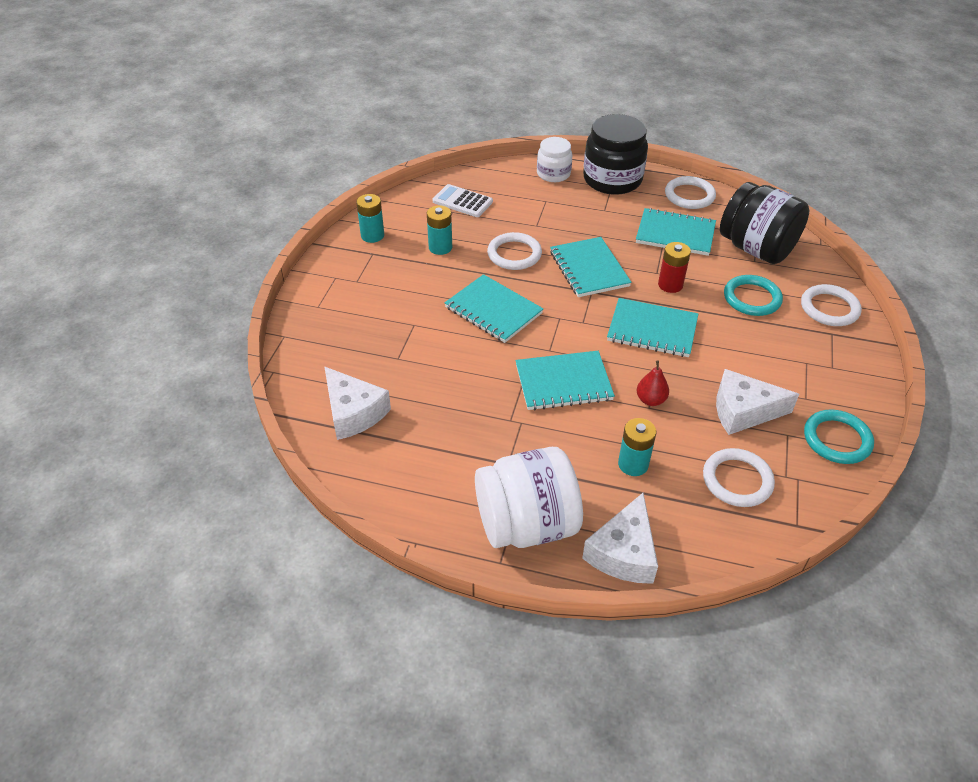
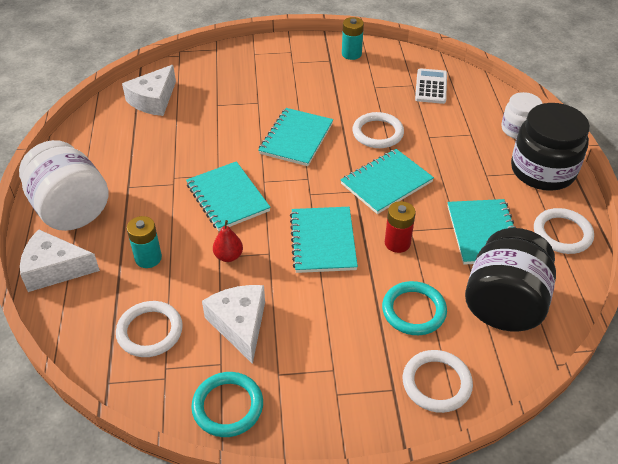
camera: 70 degrees right, 0 degrees up
(440, 247) = (359, 91): turquoise battery -> none

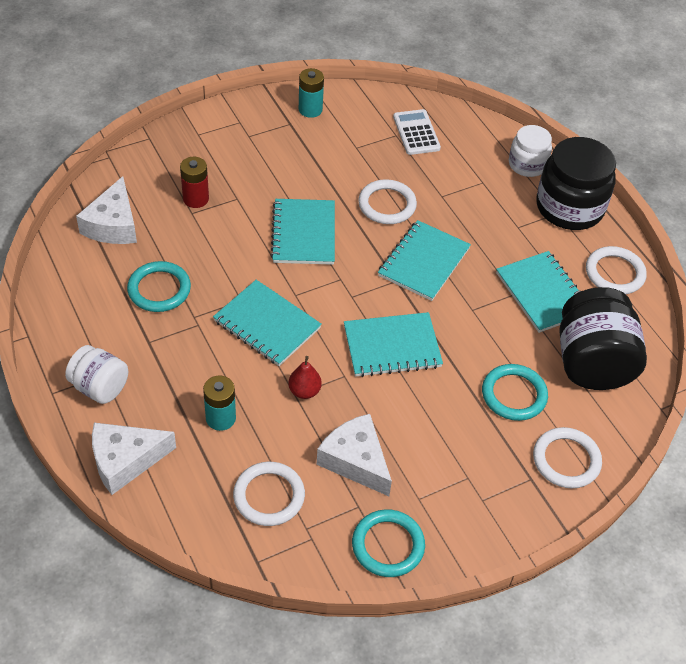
camera: 25 degrees left, 5 degrees up
(71, 209) = (100, 387): white jar -> white jar, size x0.58
(159, 152) = (159, 289): none -> turquoise ring
(323, 241) = (392, 346): turquoise notebook -> turquoise notebook turned 75 degrees counterclockwise
(397, 243) = (466, 327): red battery -> red battery (196, 199)

